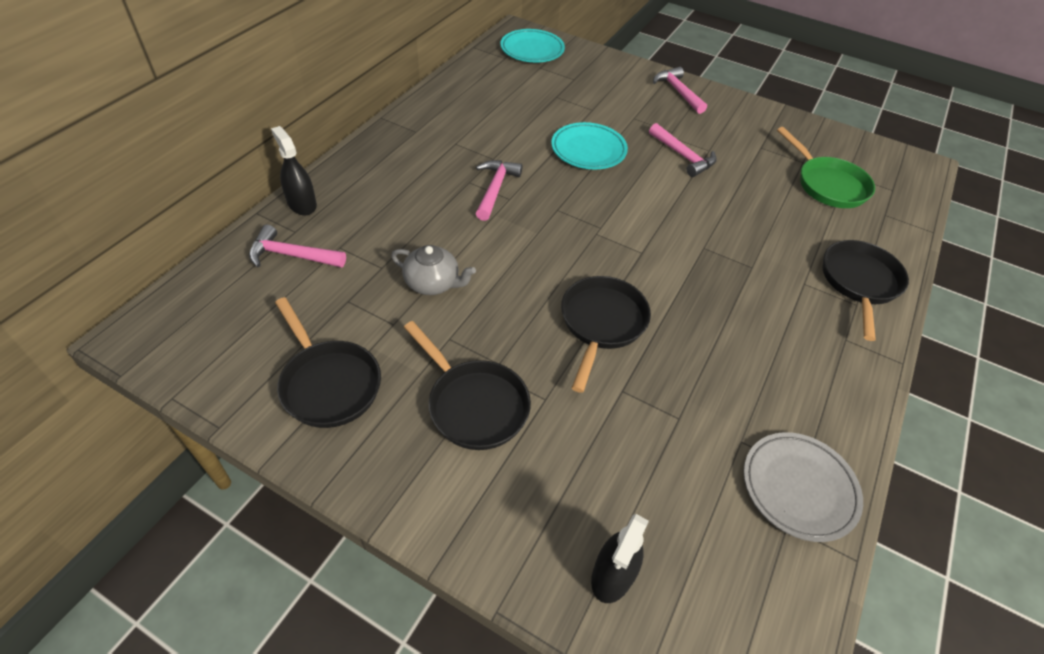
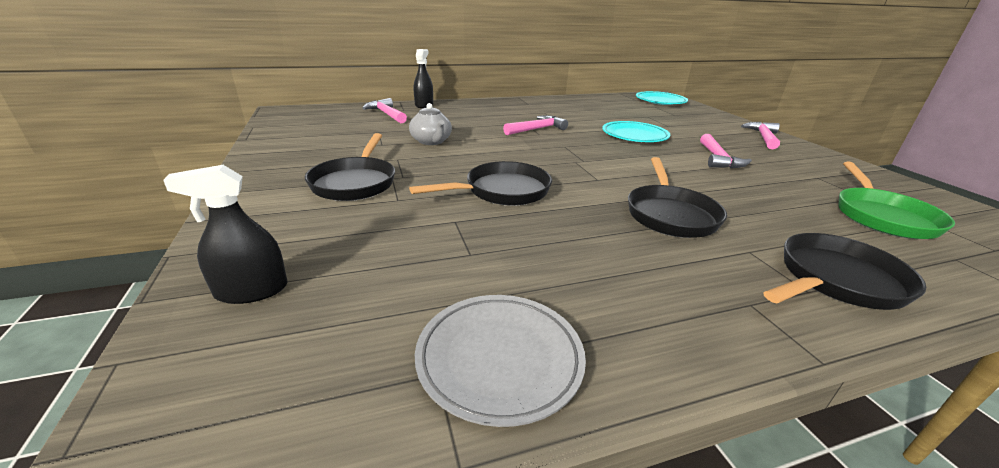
camera: 45 degrees right, 20 degrees down
(328, 383) = (311, 147): black pan -> black pan (670, 214)

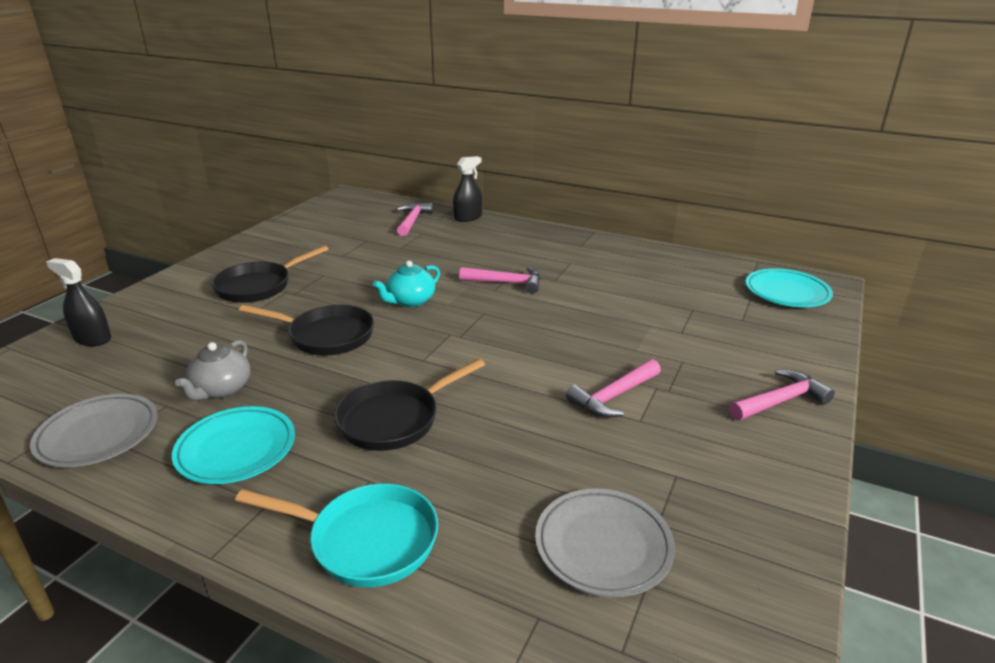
camera: 45 degrees right, 0 degrees up
(431, 141) = (382, 265): grey teapot -> grey teapot (221, 390)
(505, 154) = (410, 301): none -> turquoise teapot
(634, 136) = (593, 329): turquoise plate -> turquoise plate (236, 449)
(836, 281) = (366, 540): black pan -> turquoise pan
(882, 216) = (603, 546): green pan -> grey plate

